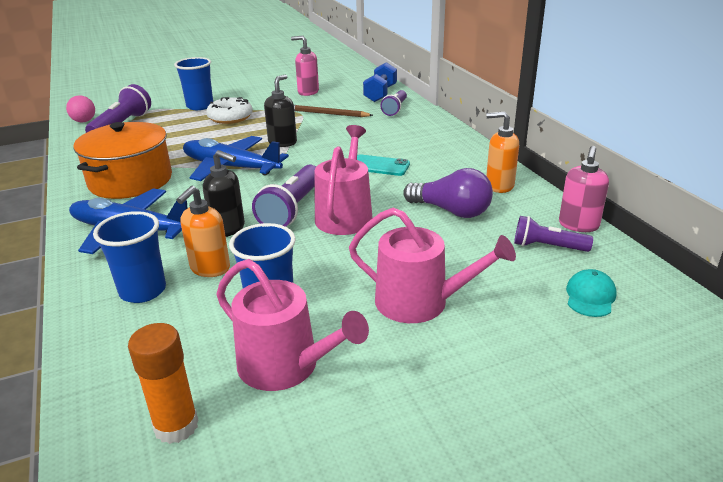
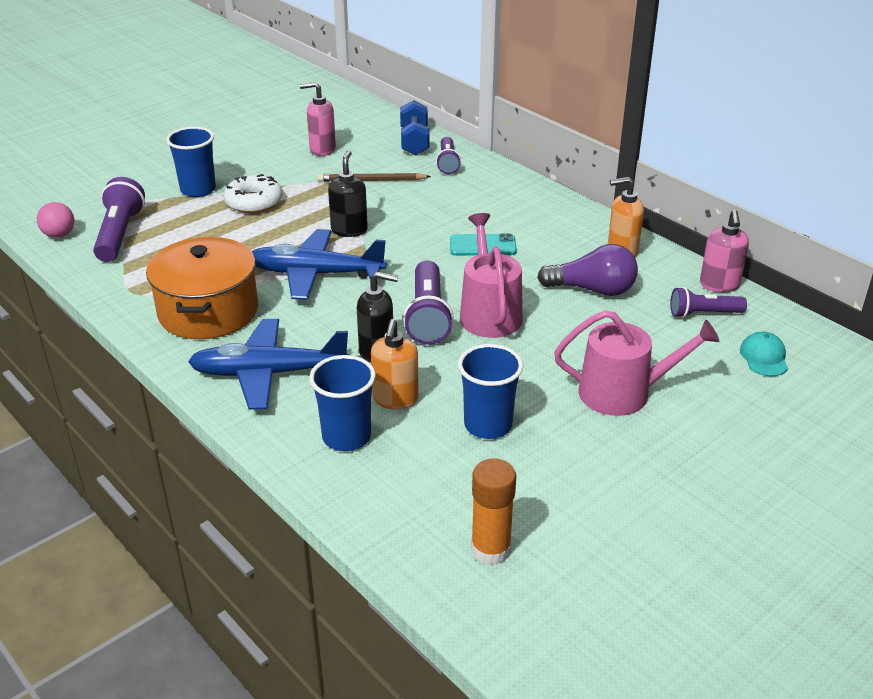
camera: 20 degrees left, 5 degrees up
(286, 366) = (545, 477): pink watering can -> none

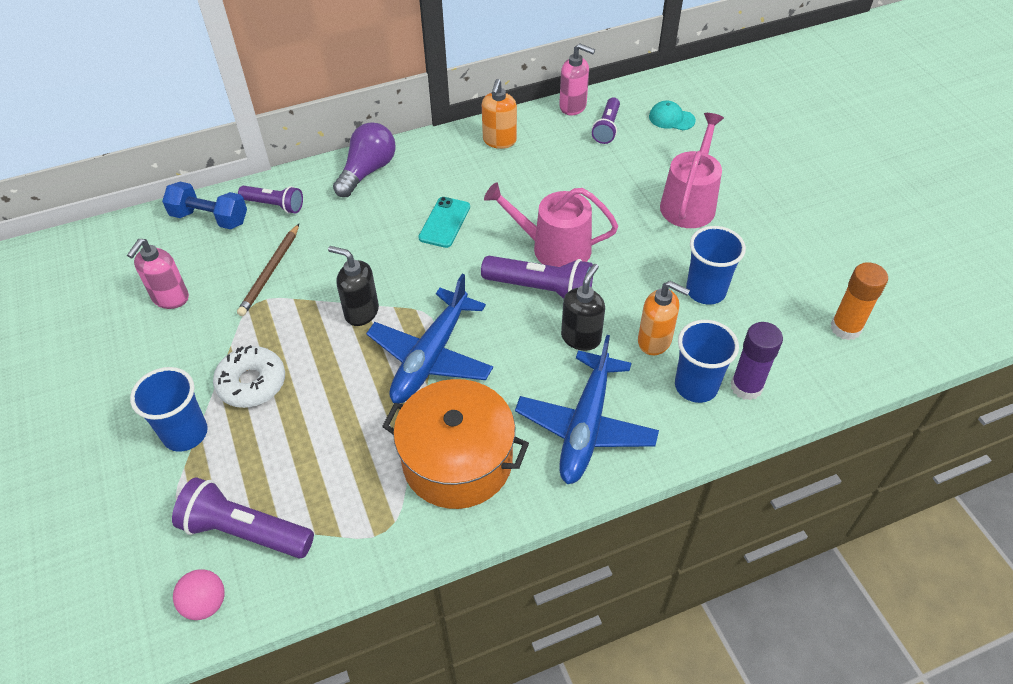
camera: 70 degrees left, 15 degrees up
(360, 474) = (746, 387): none -> purple glue stick
(592, 289) = (547, 176): purple light bulb -> purple light bulb (367, 171)

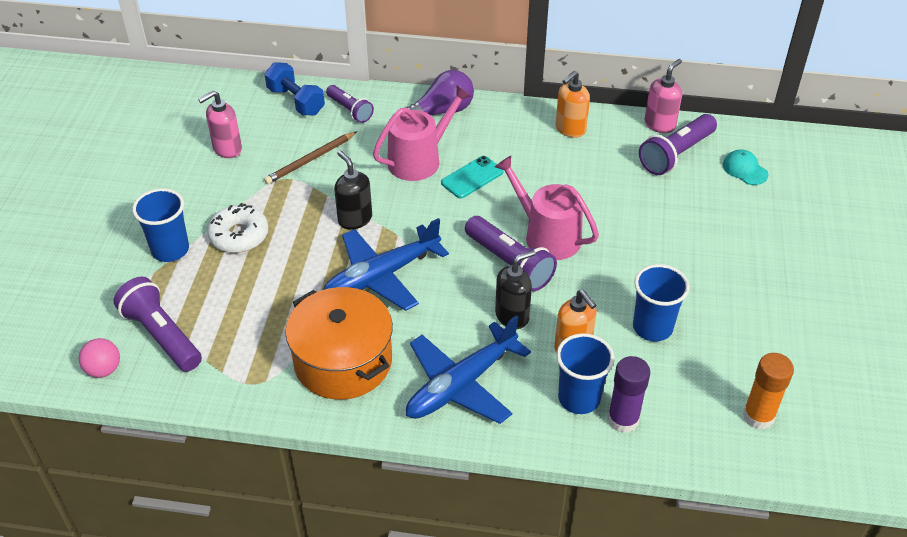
camera: 30 degrees right, 5 degrees down
(573, 106) = (660, 124): pink soap dispenser -> pink soap dispenser turned 105 degrees counterclockwise
(607, 128) = (676, 155): purple flashlight -> purple flashlight, size x1.57
(689, 203) = (700, 248): pink watering can -> pink watering can (419, 159)

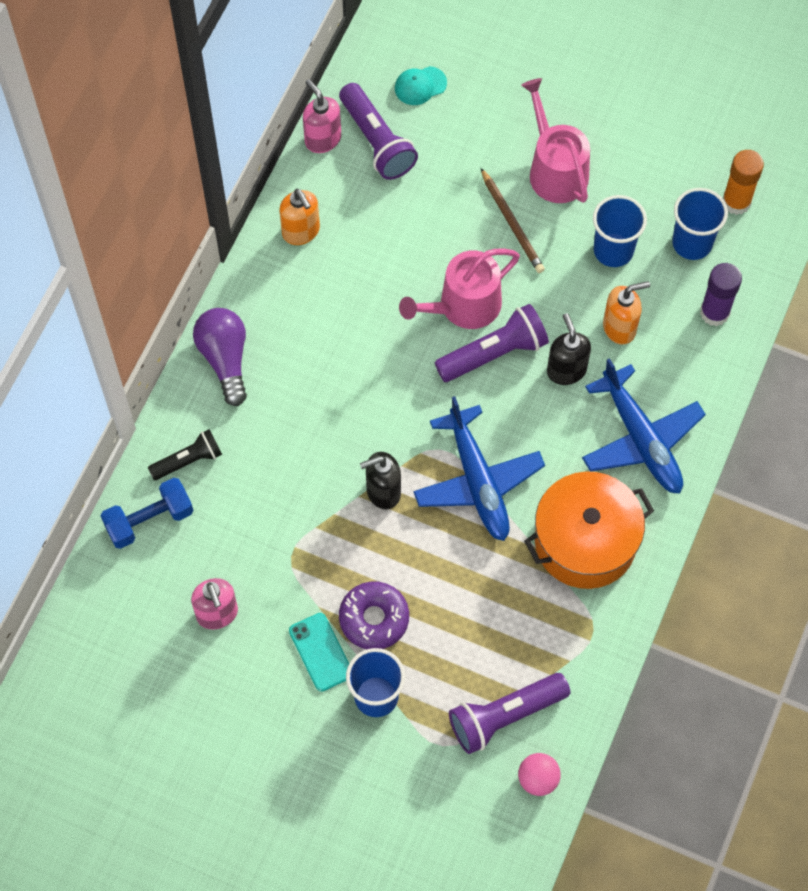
camera: 75 degrees left, 20 degrees up
(239, 235) = (374, 619): white donut -> purple donut
(310, 160) = (267, 521): brown pencil -> brown pencil (512, 223)
(350, 110) = (188, 460): purple flashlight -> black flashlight
(419, 159) = (304, 403): pink watering can -> pink watering can (555, 169)
(472, 177) = (351, 355): turquoise phone -> turquoise phone (321, 652)
(579, 398) = (682, 341): blue cup -> blue cup (692, 243)

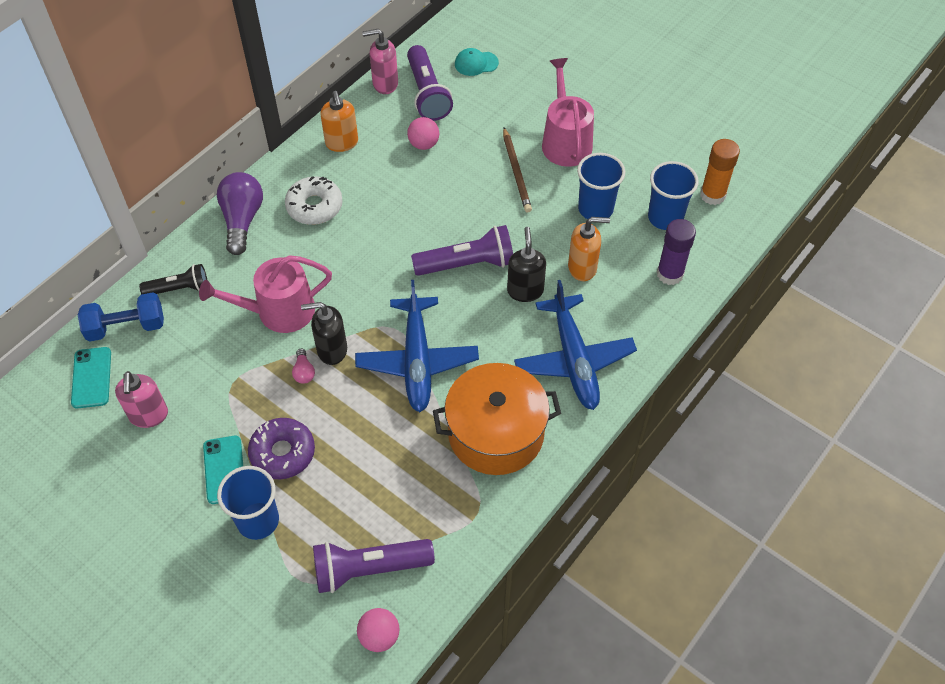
camera: 15 degrees right, 10 degrees down
(137, 587) = (91, 378): none -> turquoise phone
(300, 322) = (314, 206): none -> white donut
(322, 139) = (385, 84): pink soap dispenser -> pink soap dispenser turned 75 degrees counterclockwise
(362, 524) = (304, 372): none -> pink light bulb
(395, 211) = (424, 144): none -> pink ball
(463, 306) = (454, 223): pink watering can -> pink watering can (278, 311)

